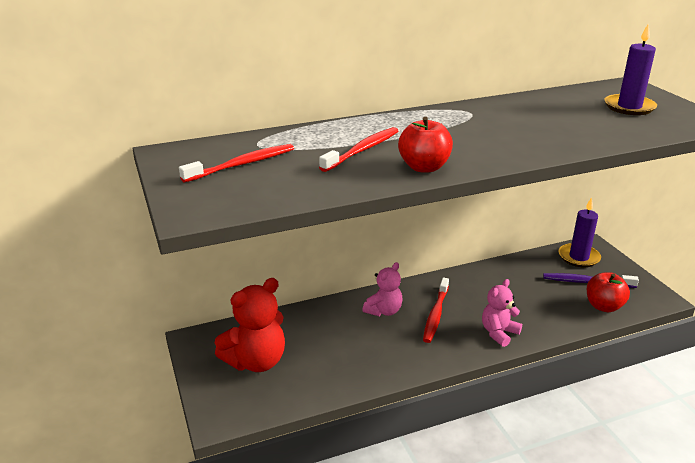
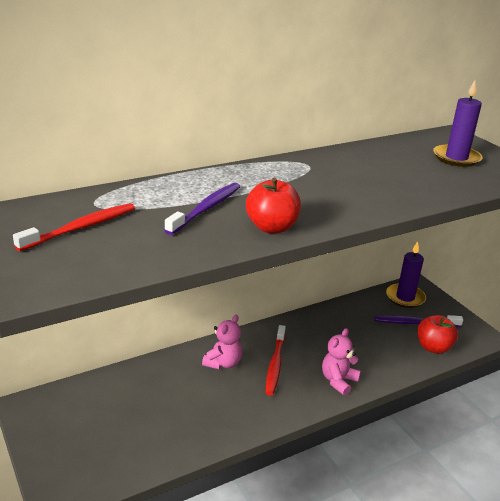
camera: 10 degrees left, 0 degrees up
(256, 361) = (95, 427): red teddy bear -> none
(362, 150) = (206, 209): red toothbrush -> purple toothbrush

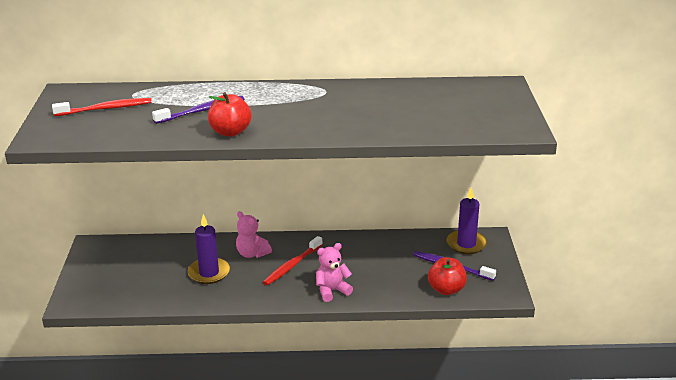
camera: 30 degrees right, 0 degrees up
(223, 363) = (252, 254): pink teddy bear -> pink teddy bear turned 75 degrees clockwise
(456, 158) = (471, 106): purple candle -> purple candle (209, 273)

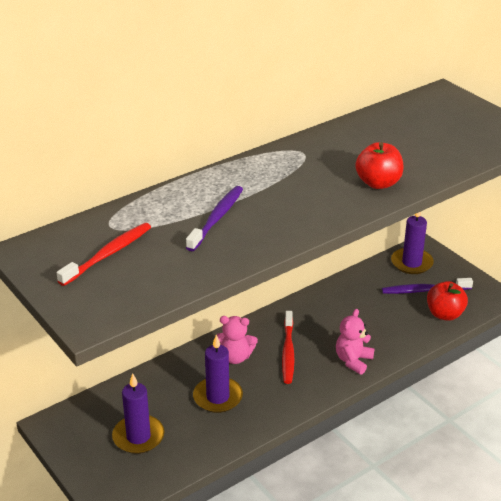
camera: 35 degrees left, 5 degrees up
(131, 274) = (138, 437): none -> purple candle
(230, 132) = (282, 231): red apple -> red apple (378, 183)

